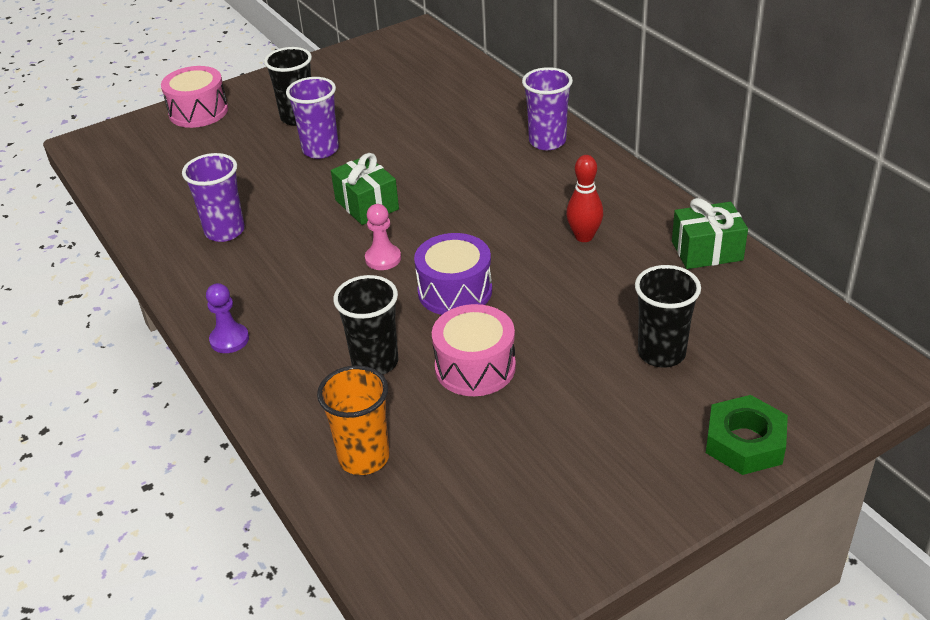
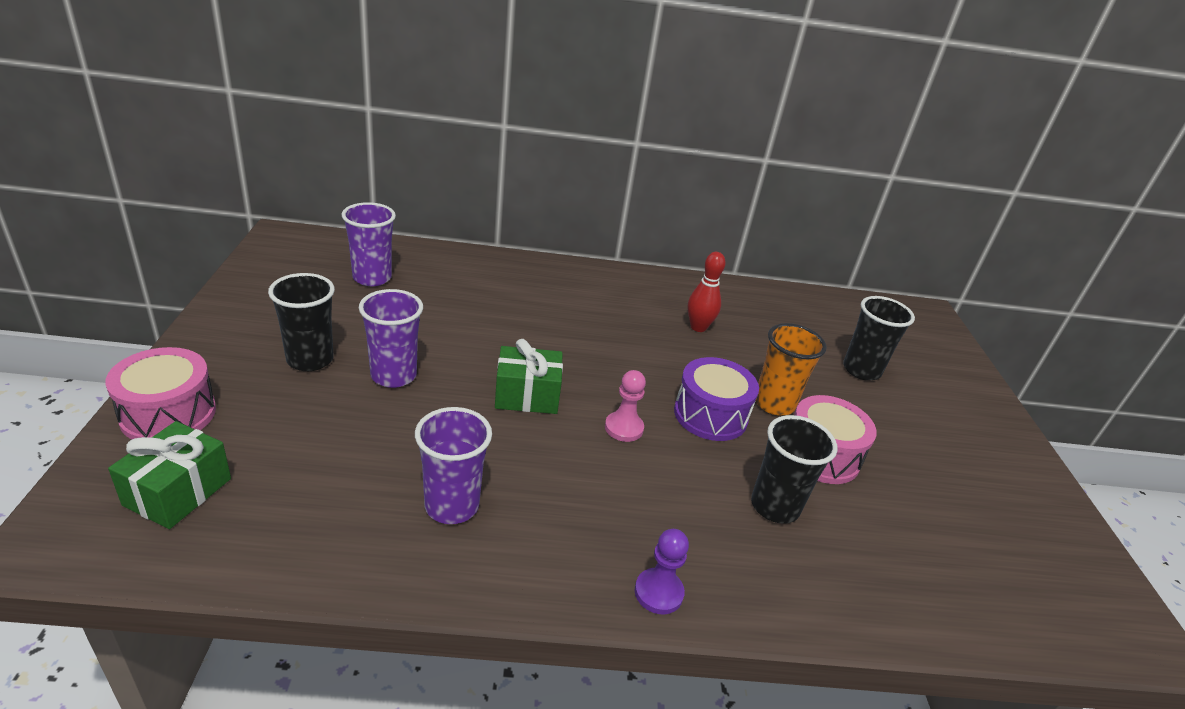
camera: 65 degrees left, 5 degrees down
(364, 457) = (906, 578): orange cup -> orange cup (774, 403)
(547, 141) = (555, 277): purple cup -> purple cup (372, 278)
(707, 251) = (762, 298): green gift -> green gift (178, 492)
(744, 442) = (971, 390): green nut -> none

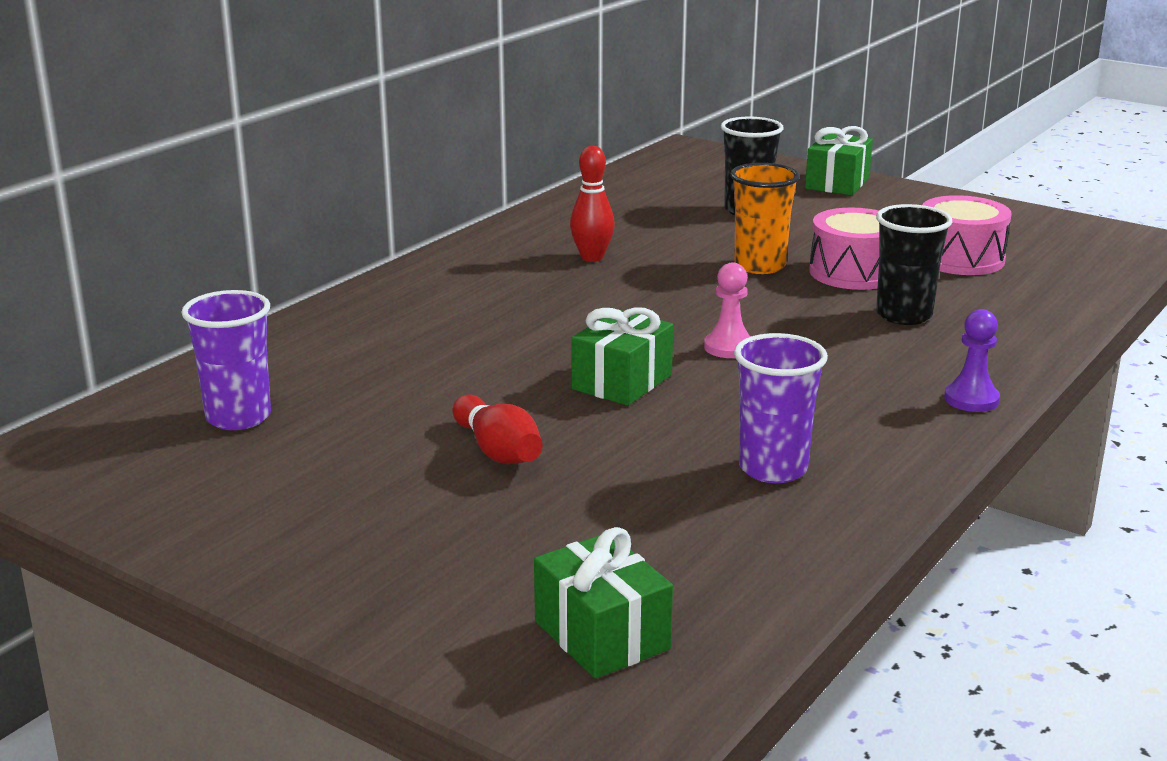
camera: 50 degrees left, 10 degrees down
(168, 414) = (421, 623): pink drum -> pink drum (960, 259)
(310, 359) = (400, 500): black cup -> none
(393, 375) = (498, 451): purple cup -> red bowling pin
(710, 415) = (748, 300): purple drum -> none
(975, 400) = (837, 183): none -> green gift

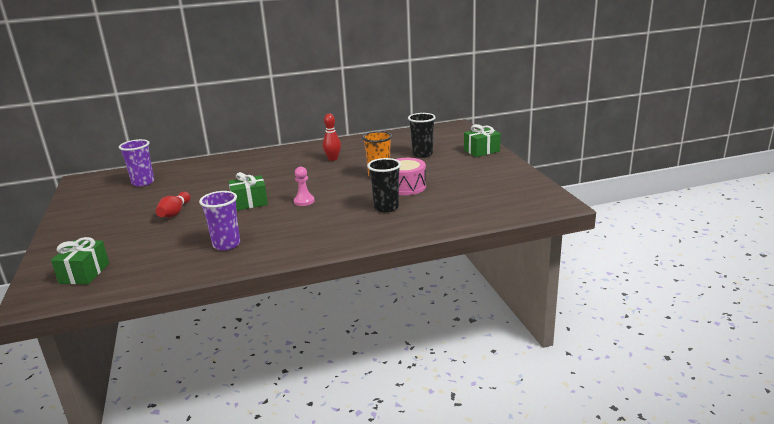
camera: 40 degrees right, 0 degrees up
(960, 259) = (459, 192): pink drum -> none
(971, 399) = (337, 244): purple pawn -> none

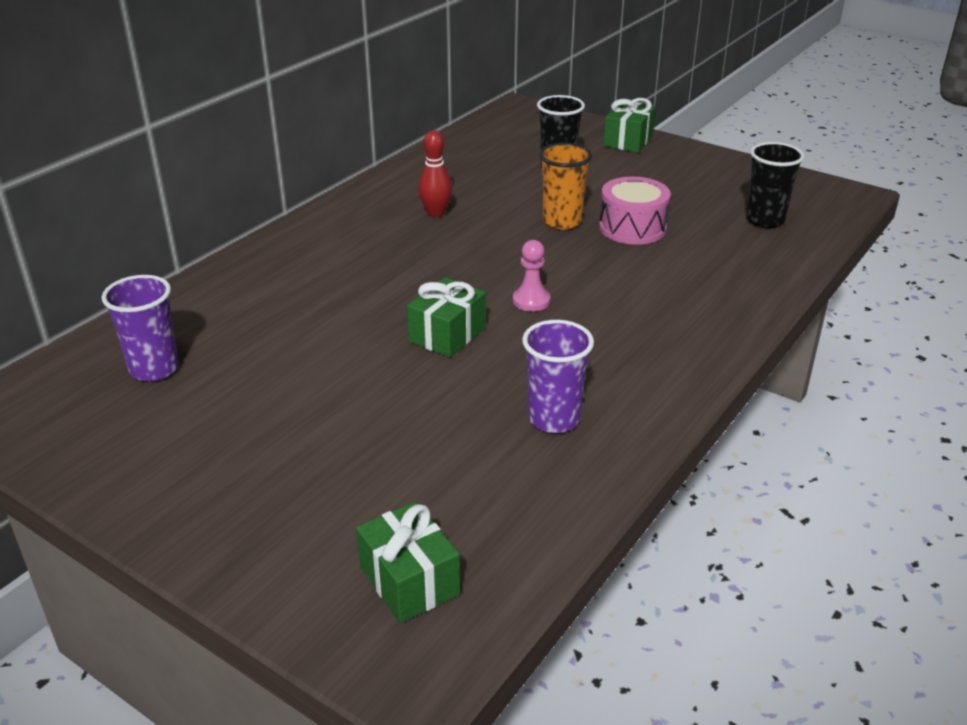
camera: 40 degrees left, 10 degrees up
(175, 213) = (347, 402): red bowling pin -> none
(386, 207) = (666, 269): black cup -> black cup (765, 220)

